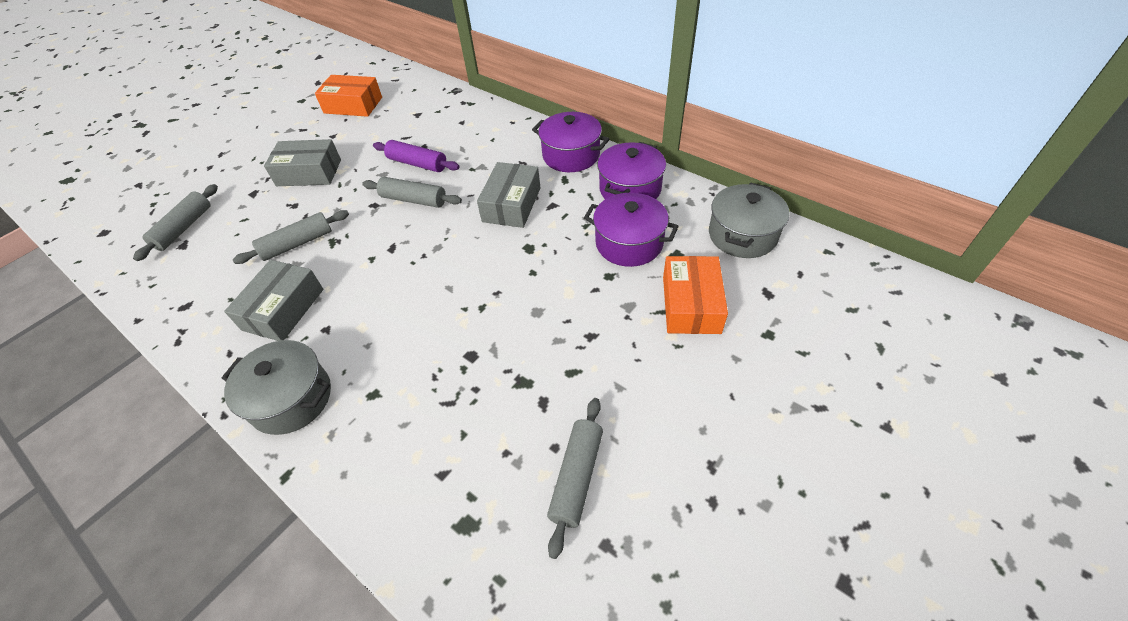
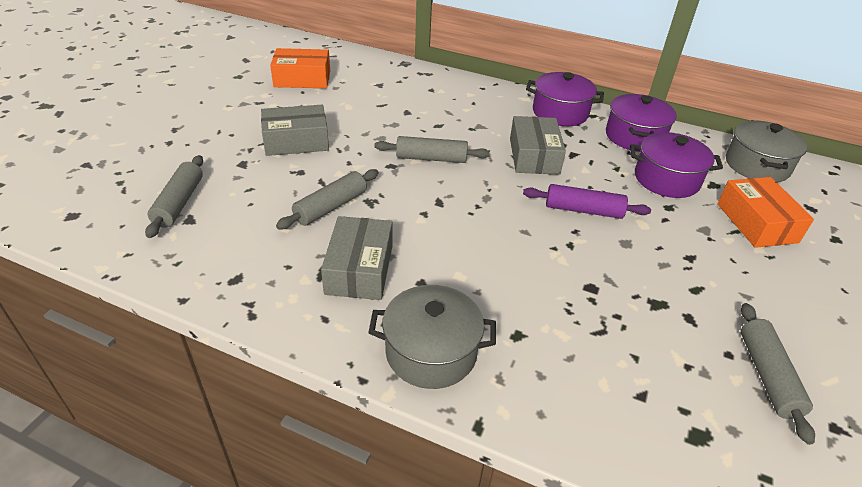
camera: 20 degrees left, 10 degrees down
(417, 163) = (411, 127): purple rolling pin -> purple rolling pin (583, 210)

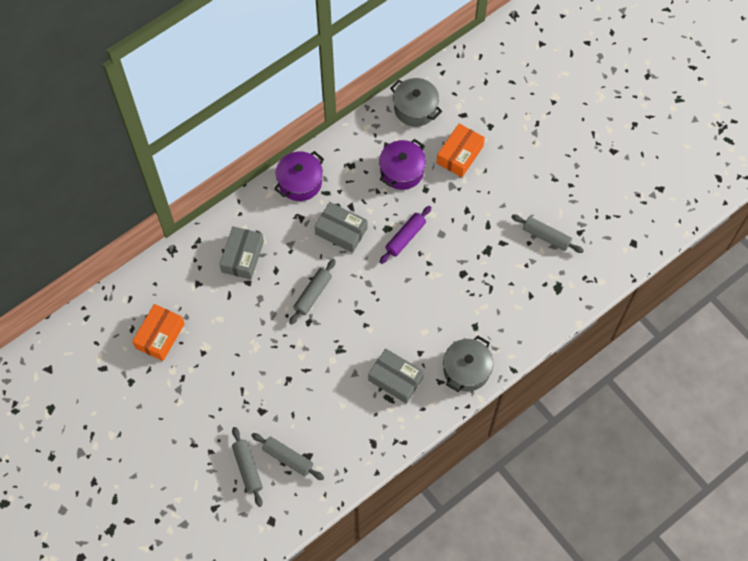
camera: 60 degrees left, 25 degrees up
(296, 141) = (250, 369): grey box -> grey box (242, 257)
(331, 207) = (334, 374): grey rolling pin -> grey rolling pin (247, 468)
(634, 137) = (351, 156): purple pot -> none
(756, 223) = (459, 155): orange box -> orange box turned 75 degrees counterclockwise

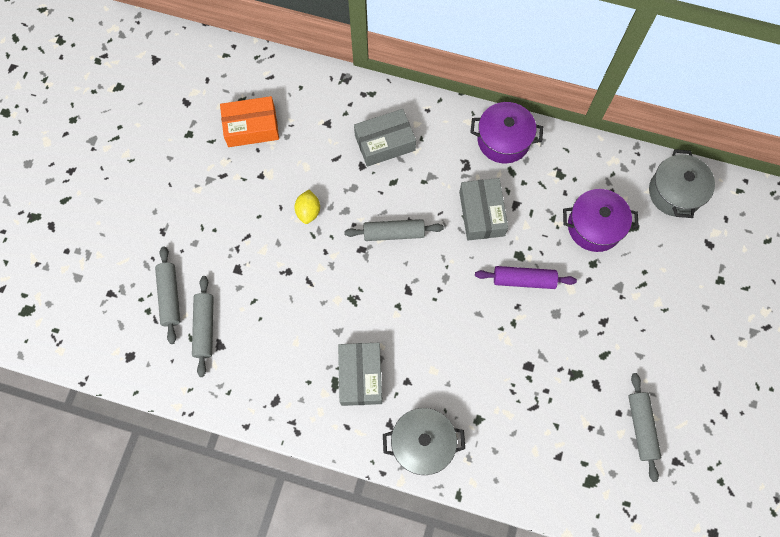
camera: 55 degrees right, 5 degrees up
(247, 468) = (170, 297): grey rolling pin -> grey rolling pin turned 45 degrees counterclockwise
(255, 338) = (308, 211): none -> yellow lemon
(459, 155) = (661, 271): orange box -> none

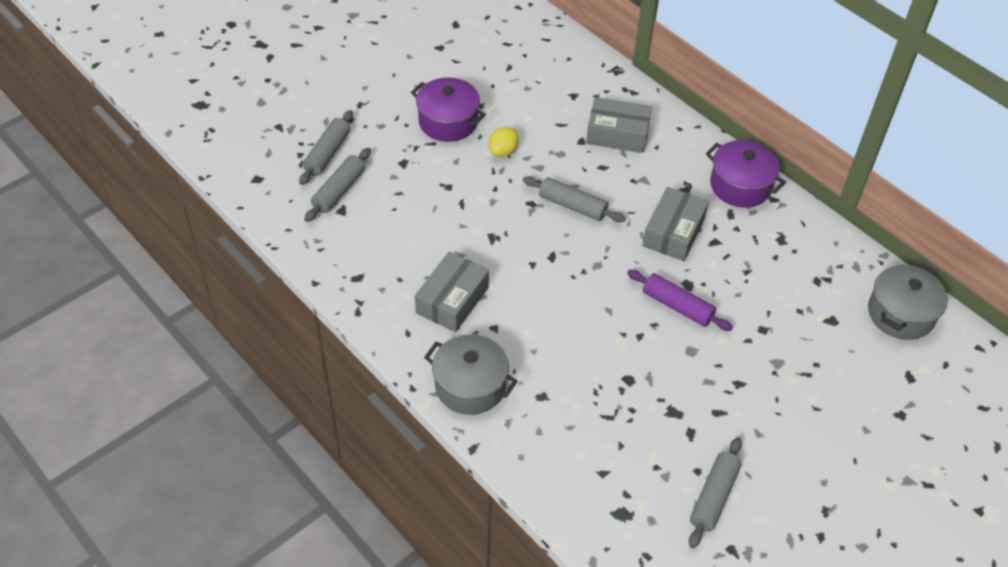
camera: 30 degrees right, 20 degrees down
(251, 127) = (500, 67): orange box -> none
(594, 226) = (787, 299): purple pot -> purple pot (448, 122)

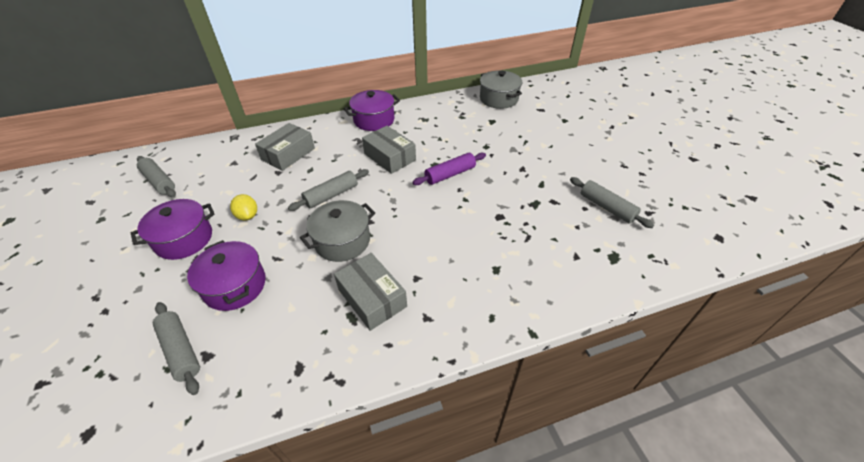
camera: 65 degrees left, 5 degrees down
(327, 153) = (125, 346): grey rolling pin -> grey rolling pin (159, 182)
(415, 190) = (235, 286): none -> purple pot
(470, 386) = (467, 314): grey pot -> grey pot (342, 241)

